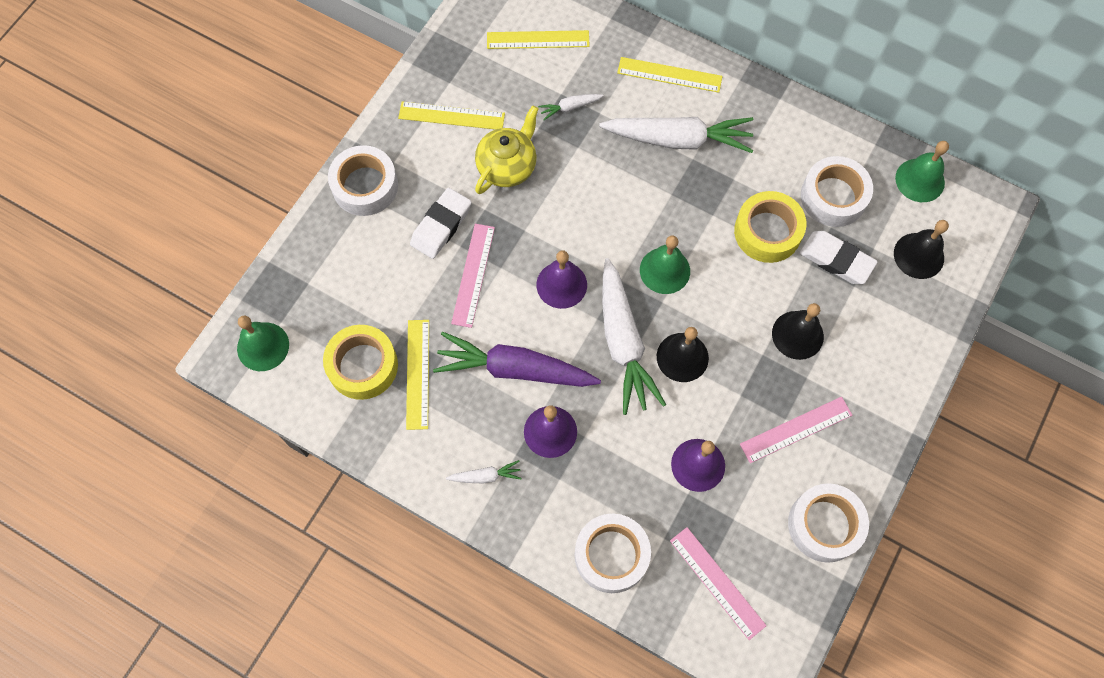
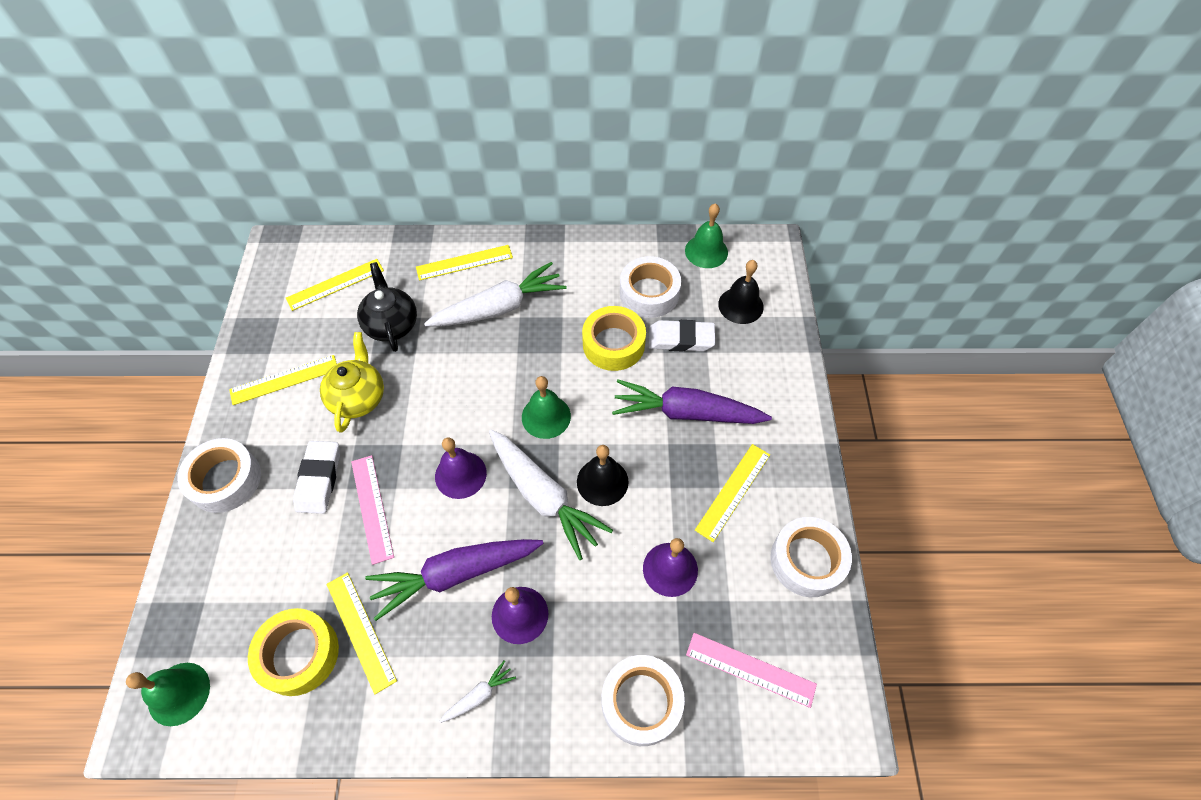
camera: 30 degrees left, 10 degrees down
(570, 107) = (391, 324): white carrot -> black teapot
(796, 429) = (733, 491): pink ruler -> yellow ruler
(797, 335) = (686, 413): black bell -> purple carrot

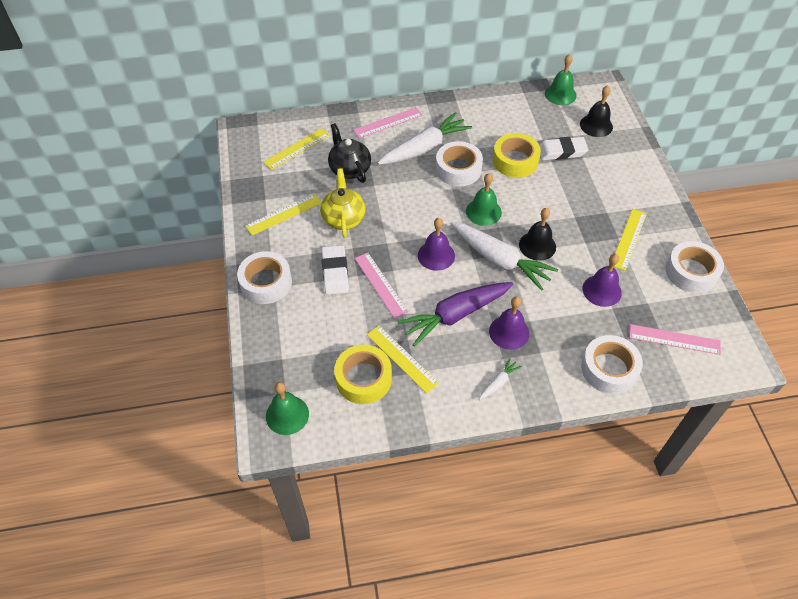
camera: 10 degrees left, 5 degrees down
(464, 262) = (388, 123): yellow ruler -> pink ruler
(649, 293) = (529, 126): white tape -> white tape (458, 169)
(686, 413) = (581, 196): purple carrot -> none

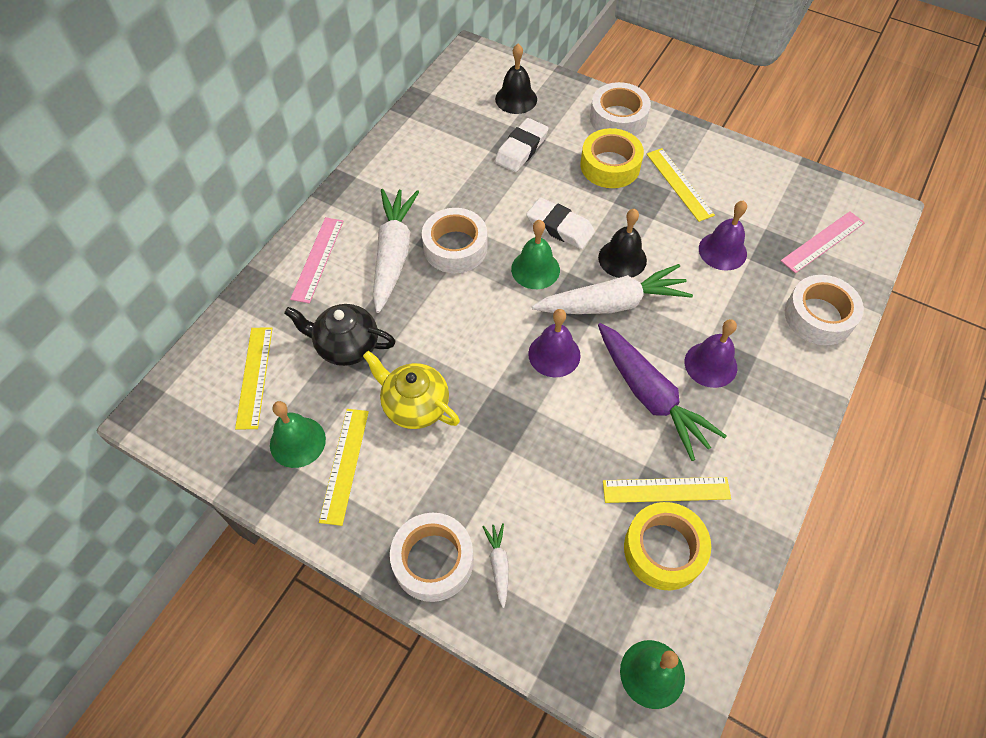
camera: 50 degrees left, 5 degrees up
(335, 272) = (487, 471): white eraser -> white eraser (560, 227)
(380, 284) = (546, 437): pink ruler -> none
(456, 315) = (650, 395): purple carrot -> purple carrot turned 45 degrees counterclockwise
(498, 382) = (766, 421): white carrot -> white carrot (498, 565)
(515, 161) = (494, 193): yellow tape -> yellow tape (610, 166)
(560, 94) = (446, 93): green bell -> green bell (297, 442)
(691, 272) = (757, 171): white tape -> white tape (618, 118)

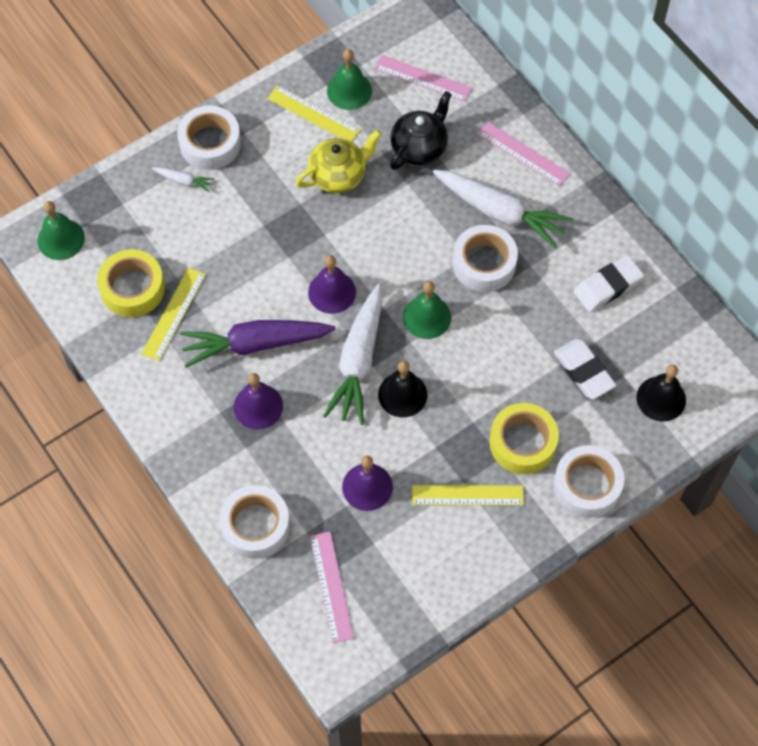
camera: 115 degrees right, 5 degrees up
(254, 377) = (422, 78): yellow ruler -> pink ruler
(560, 227) = (465, 360): white eraser -> white eraser (607, 286)

